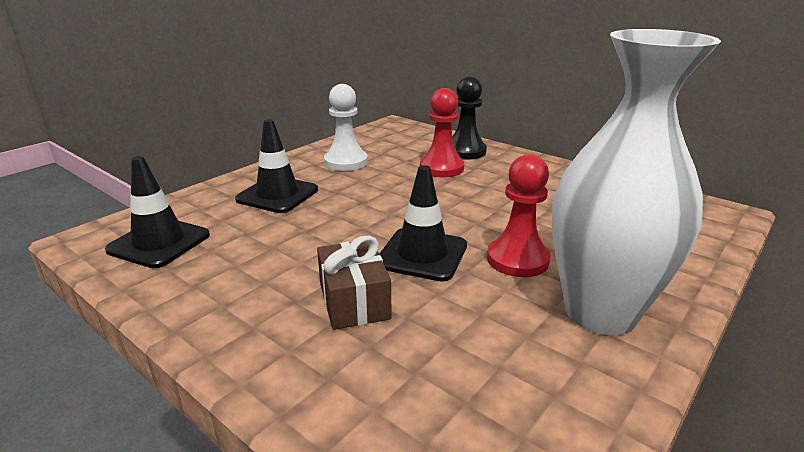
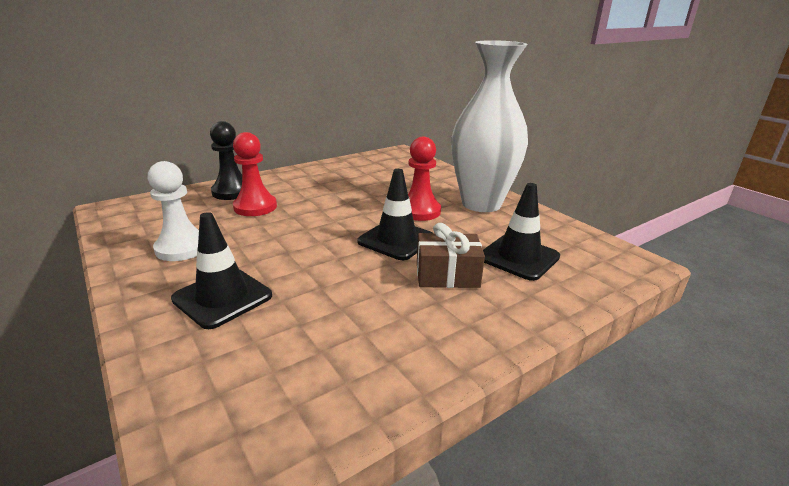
camera: 75 degrees left, 0 degrees up
(159, 243) = (276, 394): black traffic cone -> black traffic cone (518, 257)

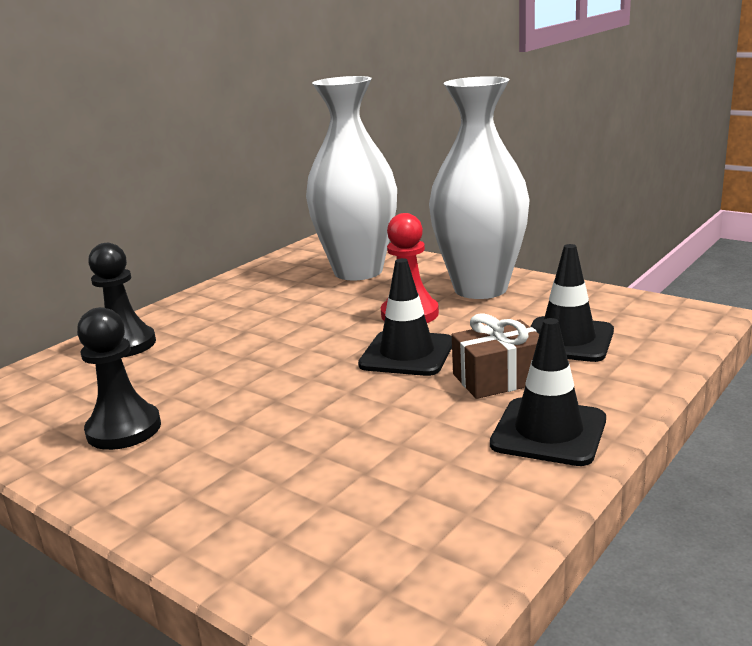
camera: 15 degrees left, 5 degrees down
(182, 248) = (124, 429): white pawn -> black pawn
(222, 297) = (239, 470): black traffic cone -> black traffic cone (548, 432)
(255, 207) = (179, 356): red pawn -> none
(408, 174) = (358, 271): none -> white vase

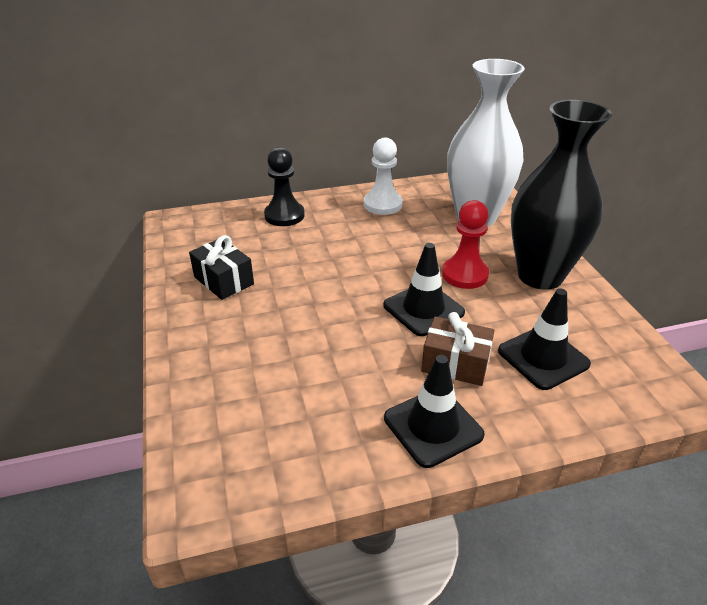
camera: 35 degrees right, 15 degrees up
(124, 429) = (224, 280): black pawn -> black gift
(240, 295) = (382, 204): none -> white pawn
(480, 288) = (540, 276): white vase -> black vase

